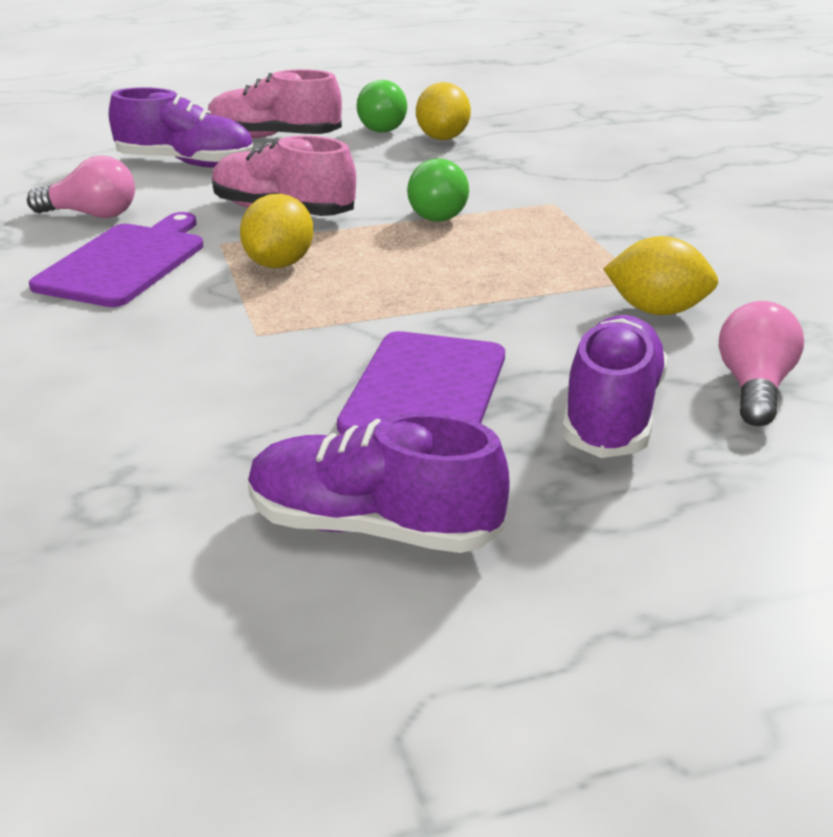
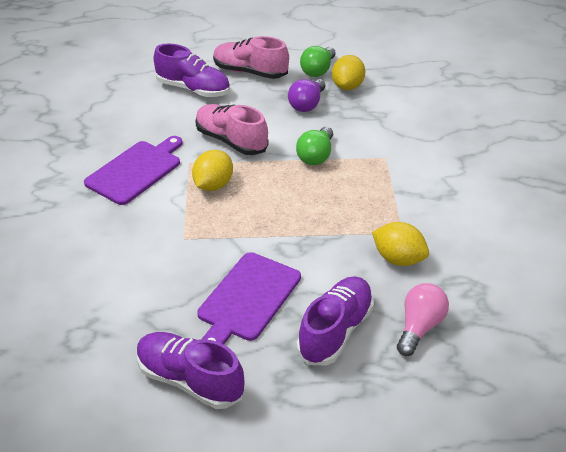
camera: 15 degrees right, 10 degrees up
(92, 215) = (130, 128): pink light bulb -> none
(389, 161) = (307, 104): none -> purple light bulb

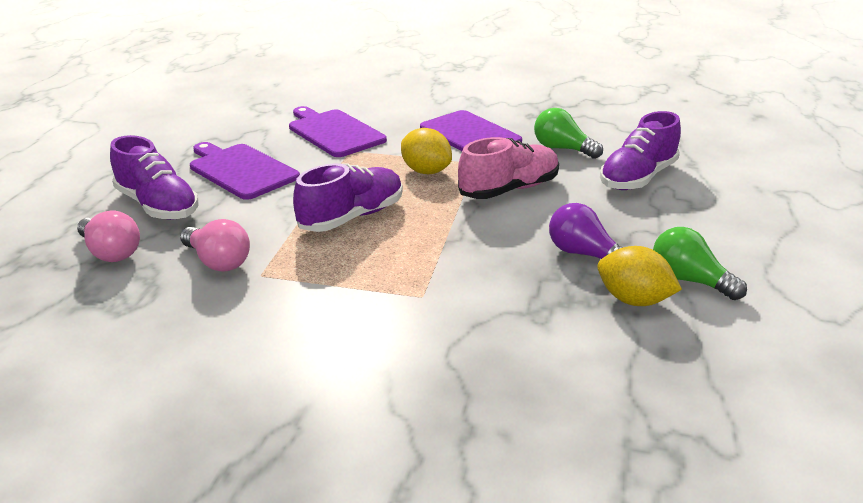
camera: 105 degrees right, 10 degrees down
(144, 259) = (334, 132): none -> purple cutting board
(190, 380) = (177, 139): purple shoe -> purple shoe (352, 217)
(250, 72) = (683, 221): pink shoe -> none
(316, 156) = (452, 241): green light bulb -> green light bulb (562, 149)
(398, 259) = (218, 261): yellow lemon -> pink light bulb

